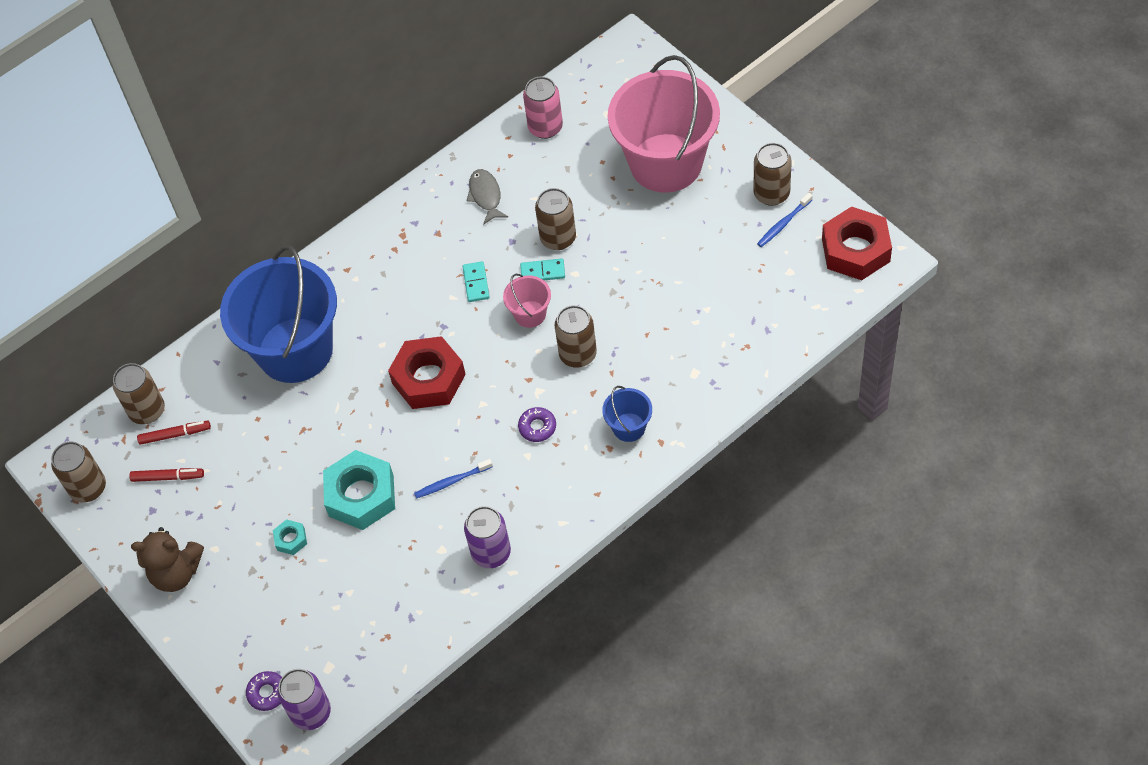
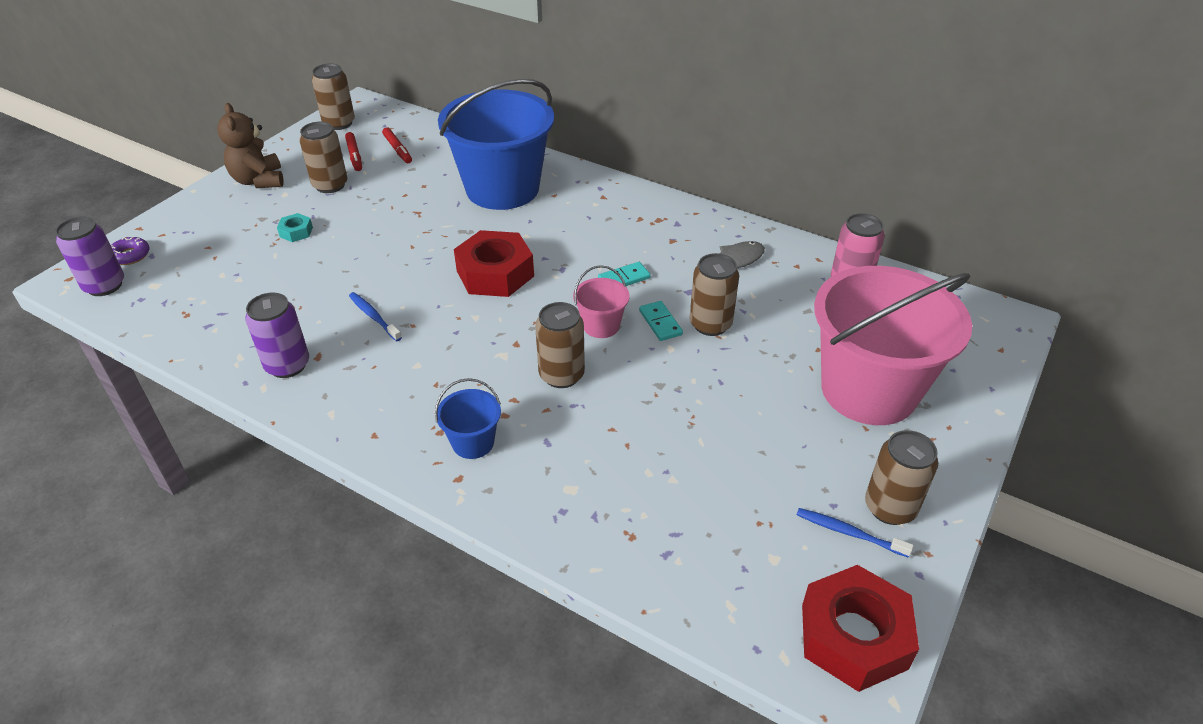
camera: 65 degrees right, 15 degrees down
(147, 411) = (418, 132): brown can -> brown can (330, 185)
(361, 495) = (349, 262): turquoise nut -> none
(537, 427) = (455, 364): purple donut -> none

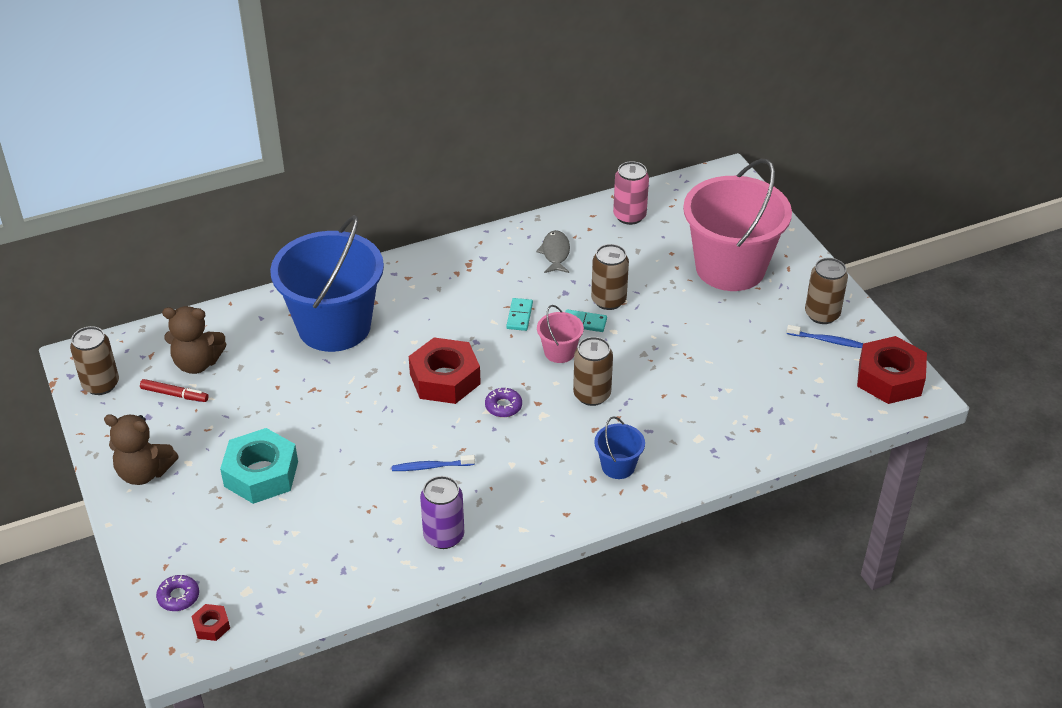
camera: 55 degrees left, 0 degrees up
(104, 286) = (211, 626): purple can -> red nut
(296, 232) = (261, 474): turquoise nut -> turquoise nut, size x2.22
(330, 185) = (208, 427): brown can -> none
(398, 149) = (197, 363): red marker -> brown teddy bear
(491, 324) = (503, 406): none -> purple donut
(849, 533) = (826, 340): blue toothbrush -> blue toothbrush turned 135 degrees counterclockwise

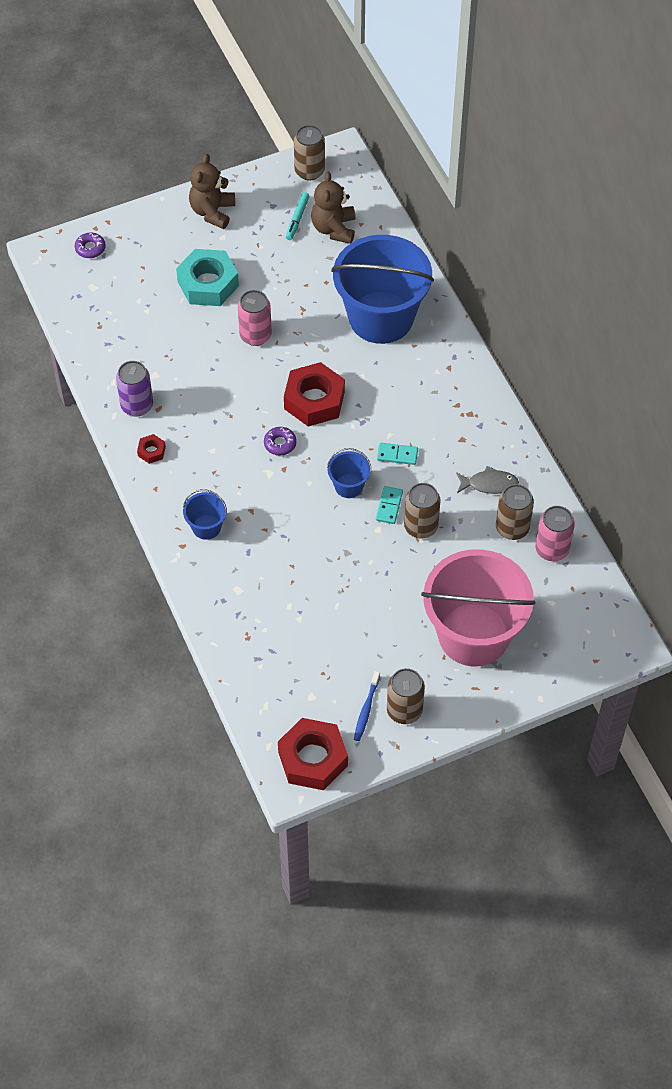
camera: 90 degrees right, 15 degrees up
(175, 394) = (297, 219): red marker -> turquoise marker
(211, 626) = (62, 270): red nut -> red nut (151, 451)
(347, 429) = (255, 335): none -> pink can
(431, 466) = (211, 395): blue toothbrush -> none
(559, 352) = (348, 486): pink bucket -> blue bucket
(592, 395) = (293, 510): brown can -> brown can (512, 528)

